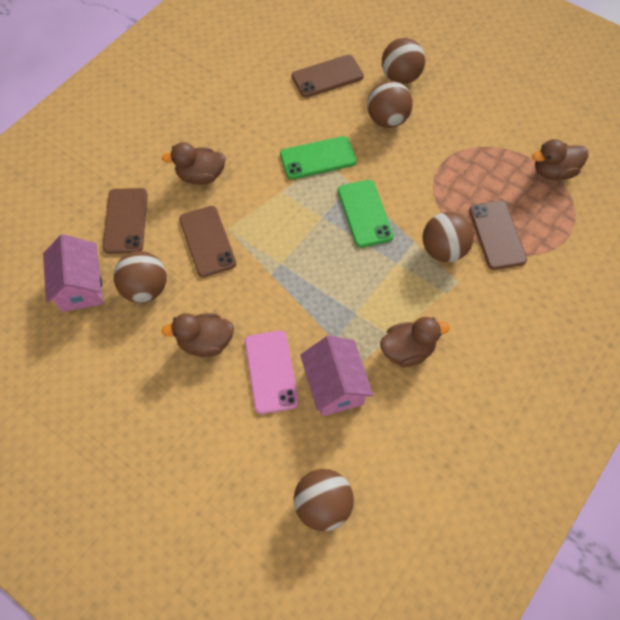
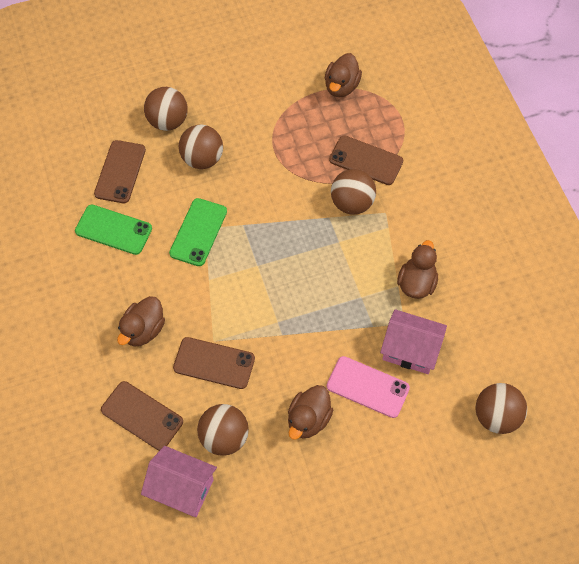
camera: 55 degrees left, 0 degrees up
(364, 213) = (278, 234): green phone -> green phone (113, 230)

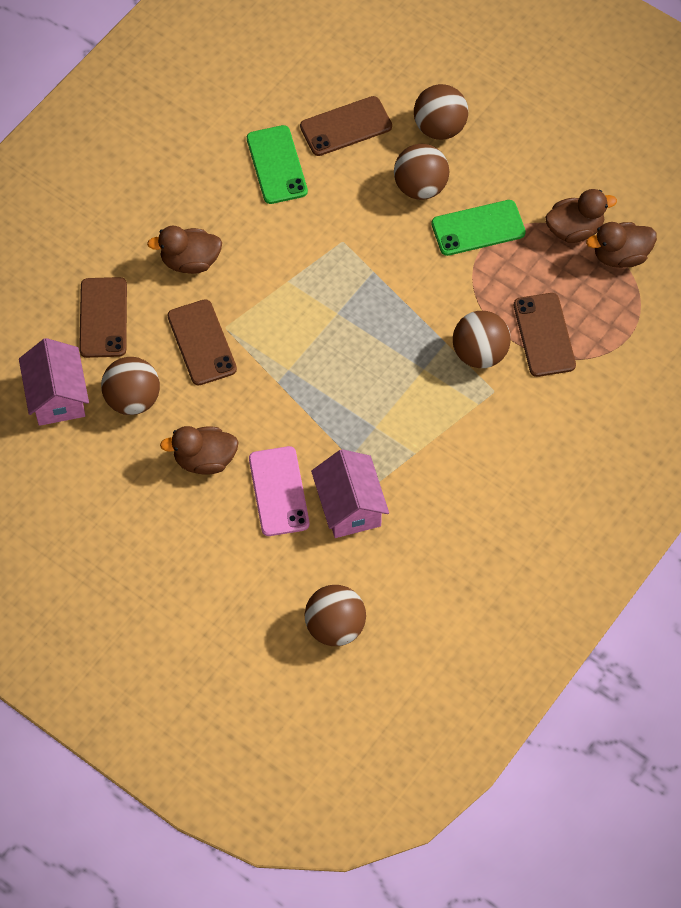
camera: 55 degrees right, 0 degrees up
(198, 232) = (333, 238): green phone -> green phone (478, 228)
(416, 283) = (432, 468): brown duck -> brown duck (574, 229)

